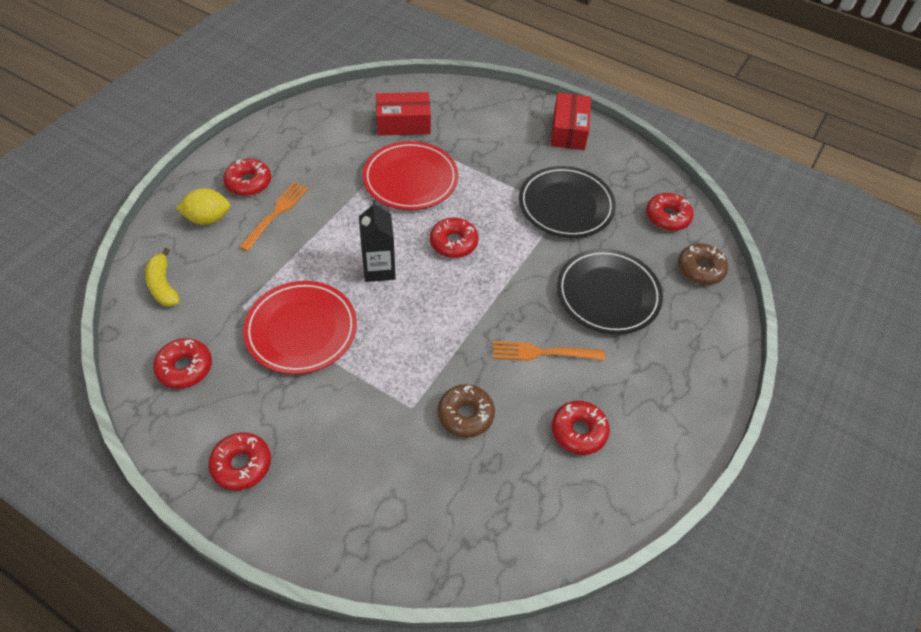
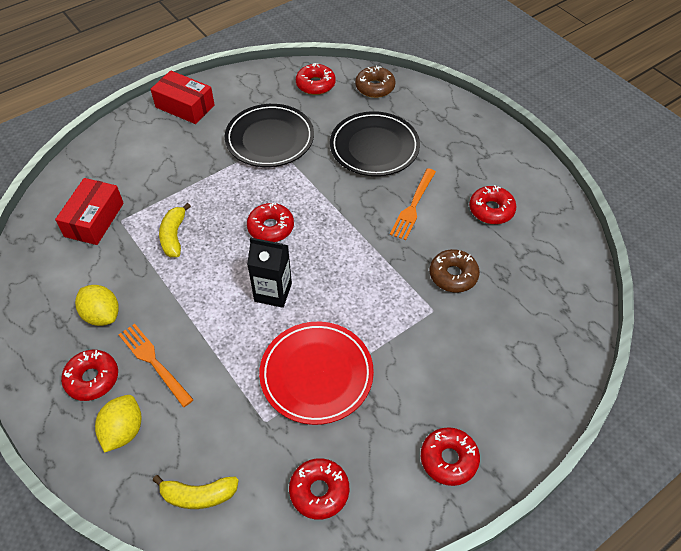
camera: 65 degrees left, 0 degrees up
(310, 165) = (102, 315): none -> yellow lemon
(410, 179) = (174, 236): red plate -> yellow banana

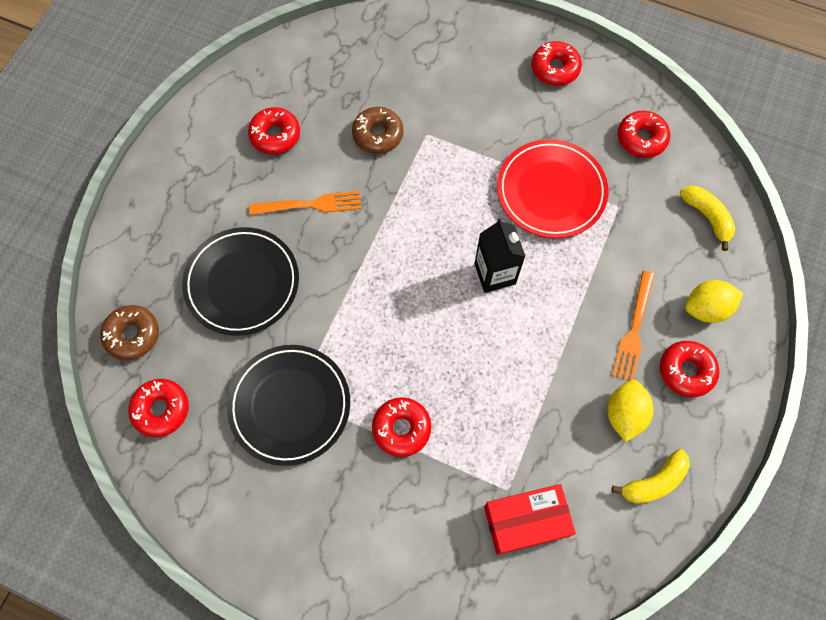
camera: 120 degrees left, 15 degrees up
(174, 236) = (491, 414): yellow banana -> yellow banana (653, 481)
(185, 106) = (287, 553): red box -> none
(271, 227) = (420, 323): red donut -> red donut (401, 428)

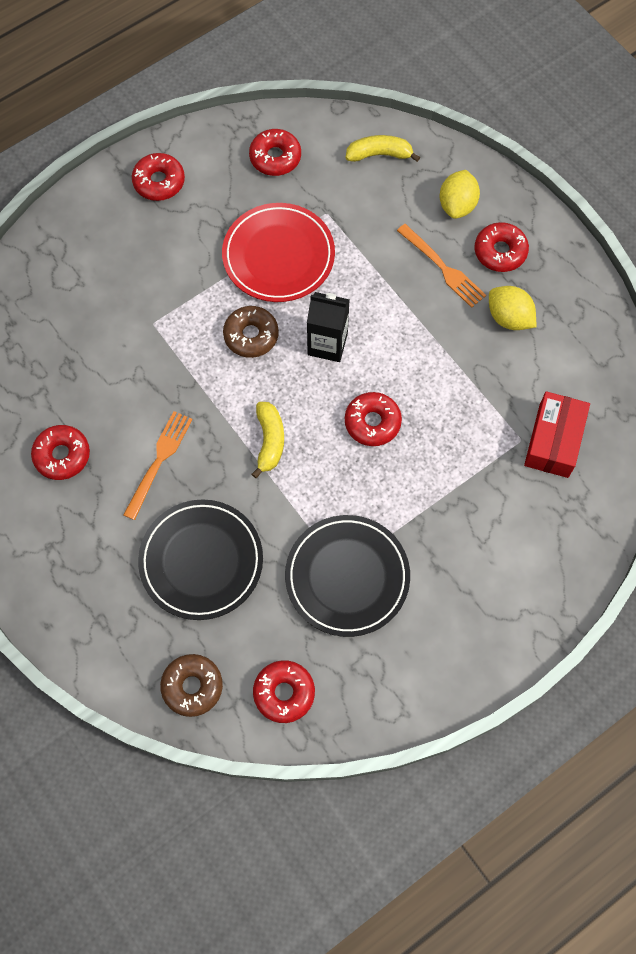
camera: 60 degrees left, 0 degrees up
(378, 135) = (124, 365): brown donut -> brown donut (251, 335)
(401, 428) = (422, 495): red donut -> red donut (372, 422)
(653, 481) = (574, 329): yellow banana -> yellow banana (269, 441)

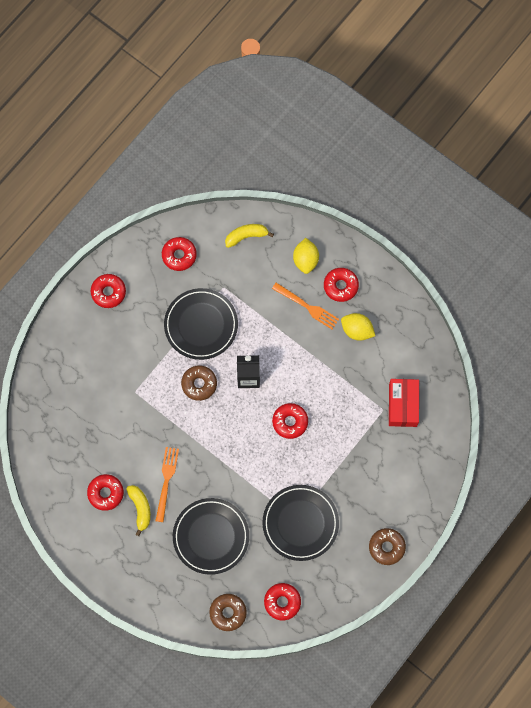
camera: 15 degrees left, 5 degrees up
(269, 441) = (230, 450): yellow banana -> yellow banana (140, 509)
(278, 256) = (201, 325): red plate -> black plate
(475, 650) = (386, 547): none -> brown donut

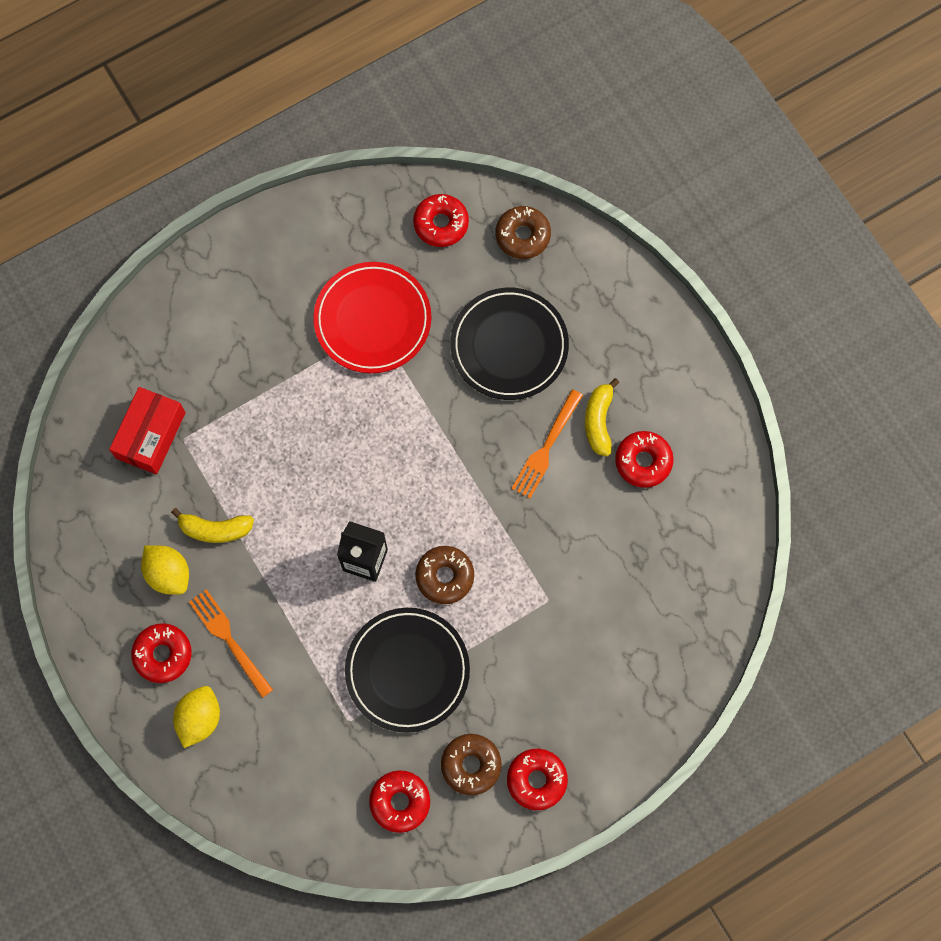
camera: 160 degrees left, 0 degrees up
(246, 236) = (278, 795): yellow banana -> yellow banana (215, 529)
(290, 422) = (329, 470): red donut -> none
(300, 523) = (372, 320): black plate -> red plate
(386, 547) = (264, 245): brown donut -> brown donut (471, 765)

